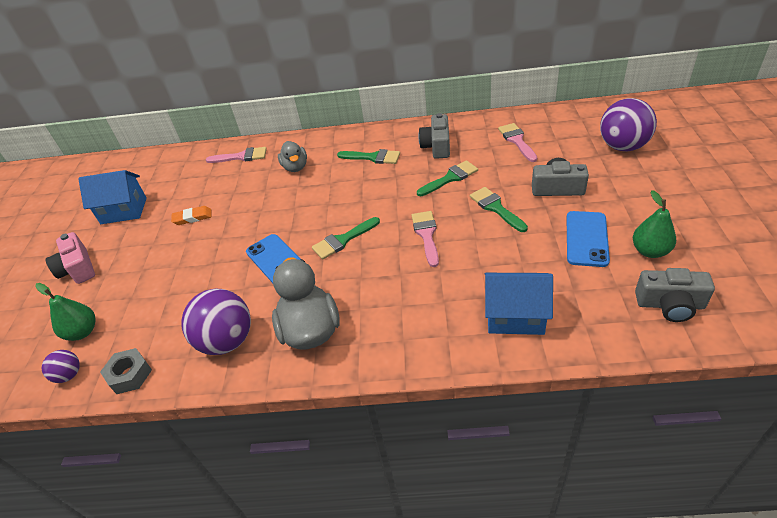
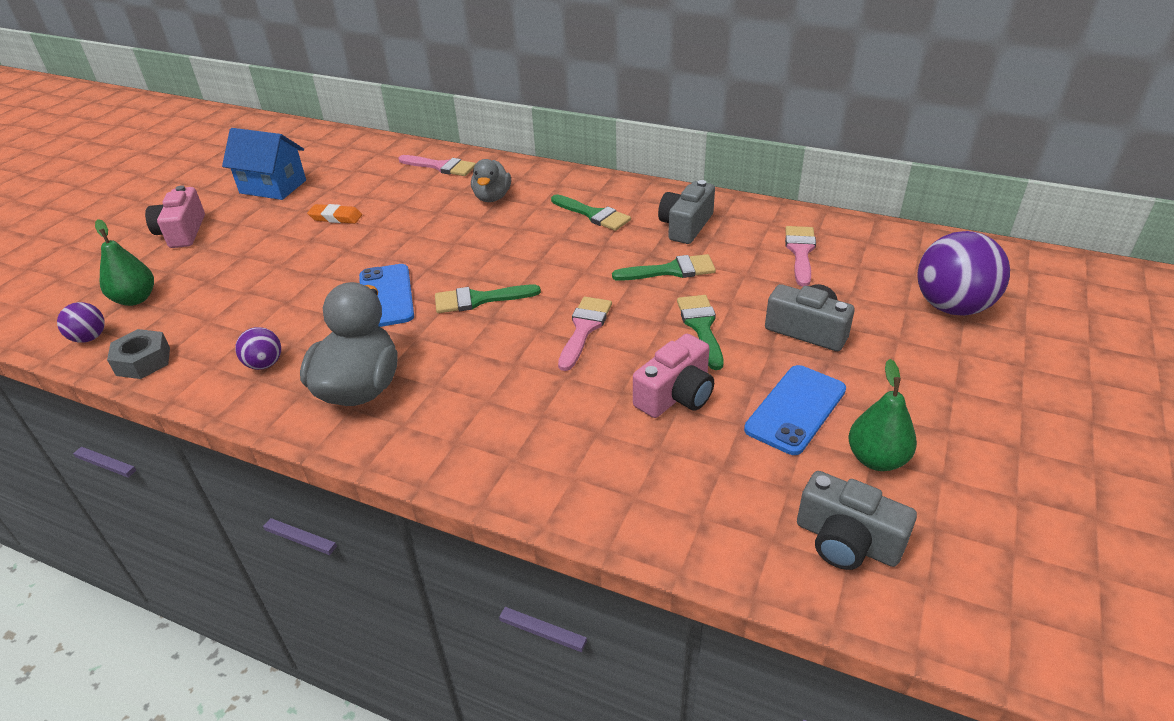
camera: 20 degrees right, 5 degrees down
(227, 340) = (264, 364): purple ball -> purple ball, size x0.50
(514, 256) = (676, 395): none -> pink camera
(515, 316) = (616, 469): blue house -> none

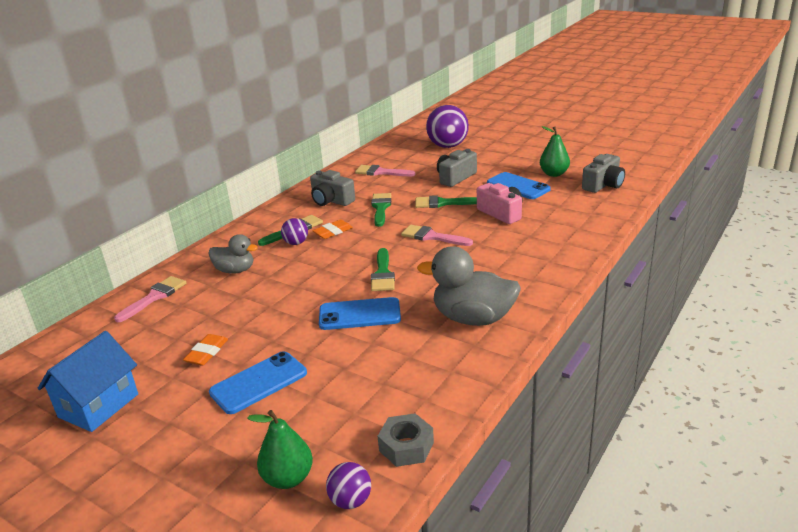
camera: 80 degrees left, 10 degrees down
(182, 232) = (155, 467): pink camera -> none
(264, 364) = (432, 368): purple ball -> purple ball (296, 243)
(277, 256) = (259, 383): none -> blue phone
(591, 243) = (333, 232): none -> orange eraser

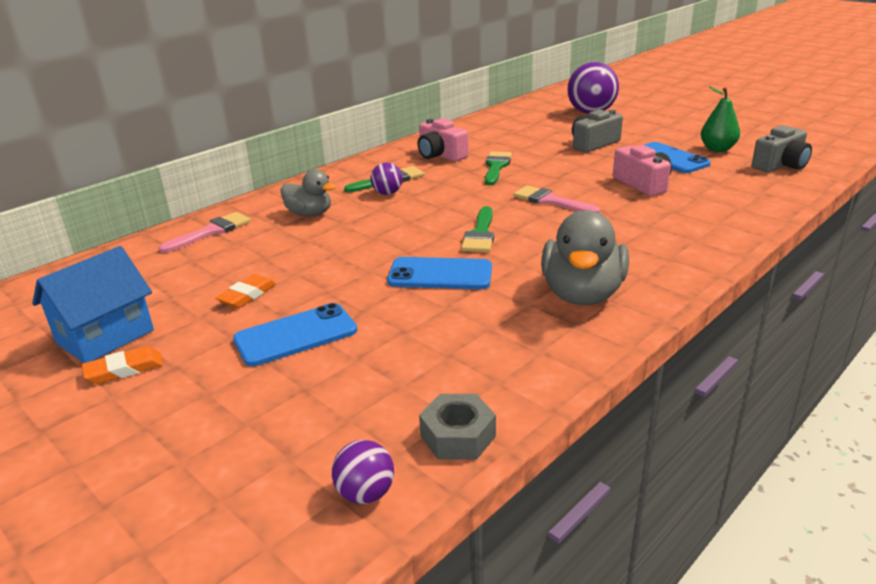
camera: 10 degrees right, 0 degrees up
(288, 478) = (294, 452): green pear -> none
(331, 200) = (440, 155): grey camera -> pink camera
(333, 232) = (433, 186): orange eraser -> orange eraser (124, 369)
(381, 172) = (505, 132): pink brush -> none
(442, 203) = (572, 168): green brush -> none
(473, 318) = (582, 294): grey duck -> grey duck turned 105 degrees counterclockwise

